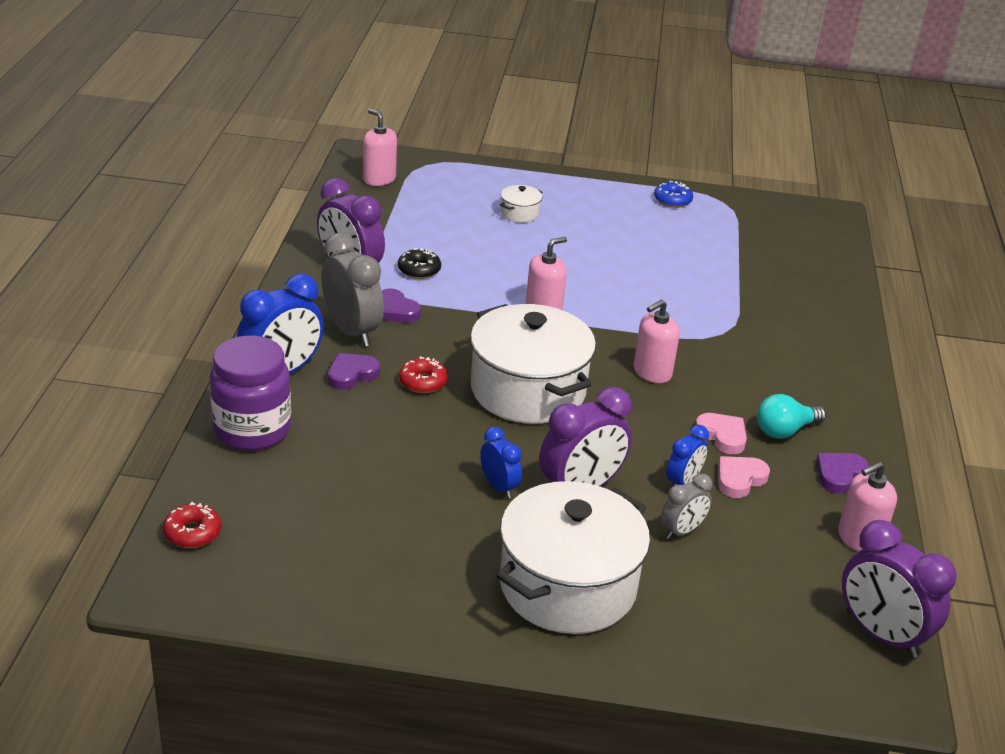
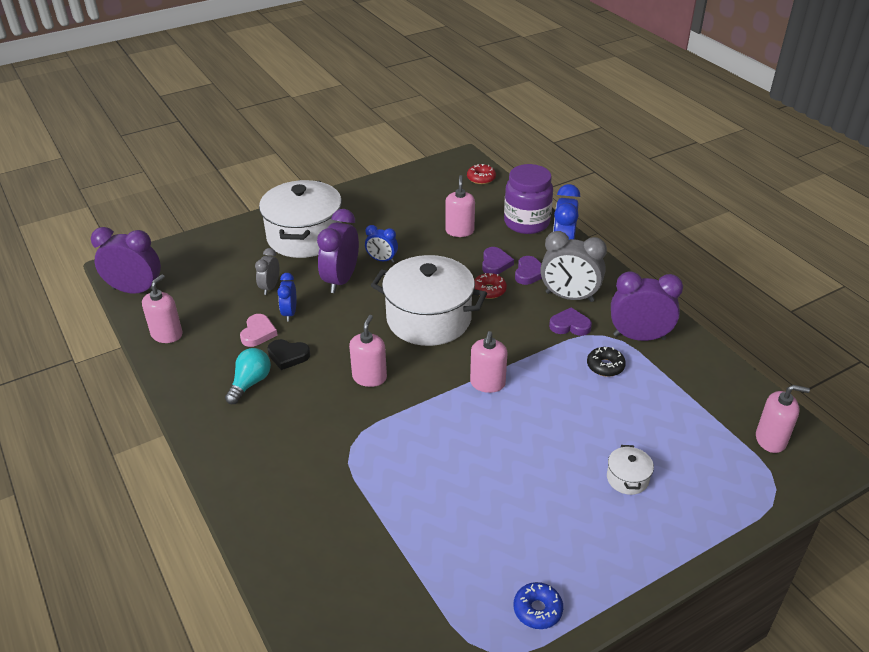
camera: 145 degrees right, 5 degrees up
(349, 468) = (459, 231): none -> pink soap dispenser
(722, 436) = (288, 356): pink heart -> black heart
(839, 475) = (197, 370): purple heart -> purple heart (495, 264)

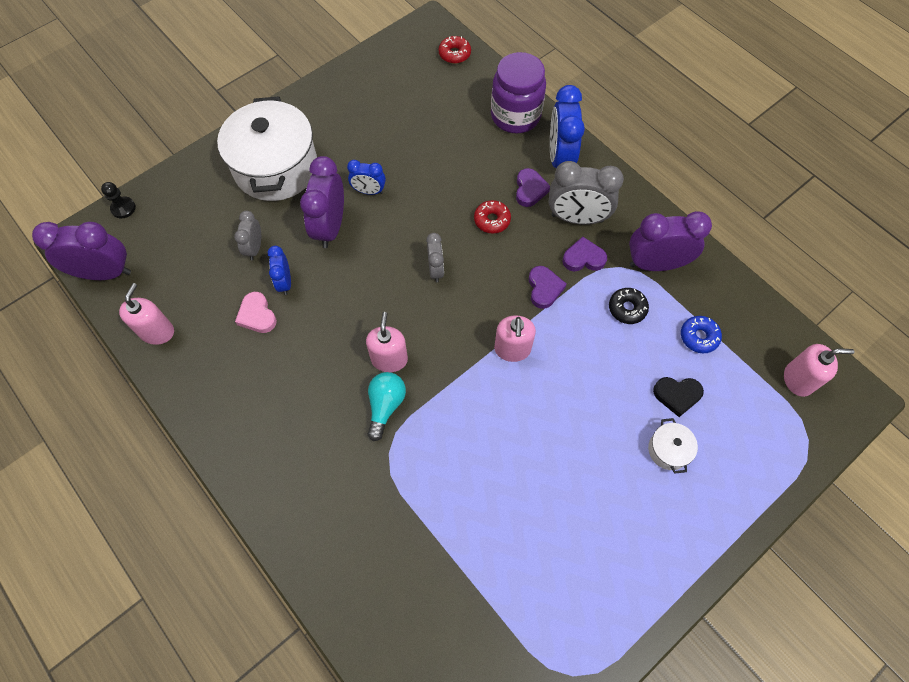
camera: 10 degrees left, 25 degrees up
(166, 250) = (123, 208): none -> black pawn
(250, 383) = (265, 386): turquoise light bulb -> turquoise light bulb (385, 406)
(258, 333) = (257, 315): pink heart -> pink heart turned 150 degrees clockwise
(288, 356) = (297, 342): black heart -> black heart (677, 395)
(429, 319) = (435, 270): white pot -> grey clock
(459, 231) = (445, 137): pink soap dispenser -> none
(495, 264) = (492, 181): purple heart -> purple heart (544, 288)
(537, 610) = (606, 620): blue donut -> blue donut (699, 337)

